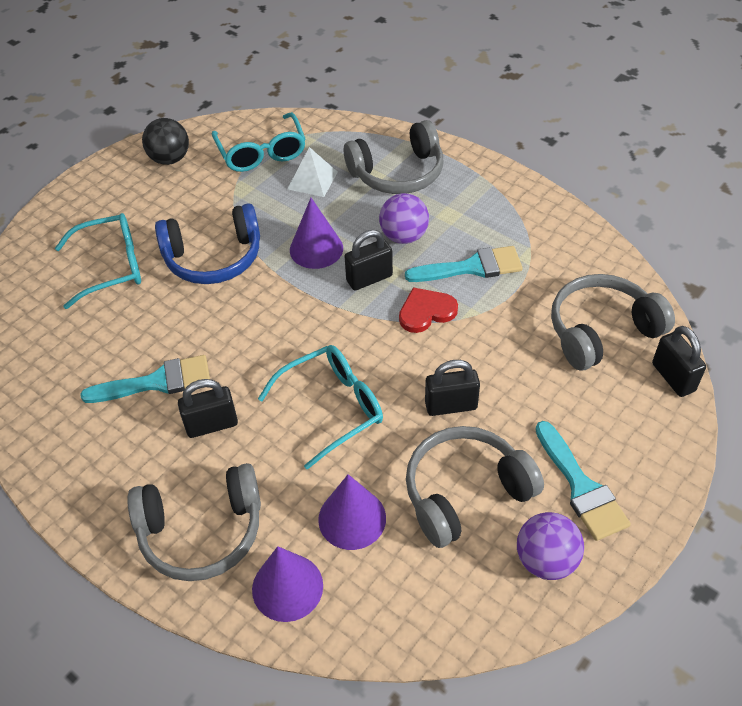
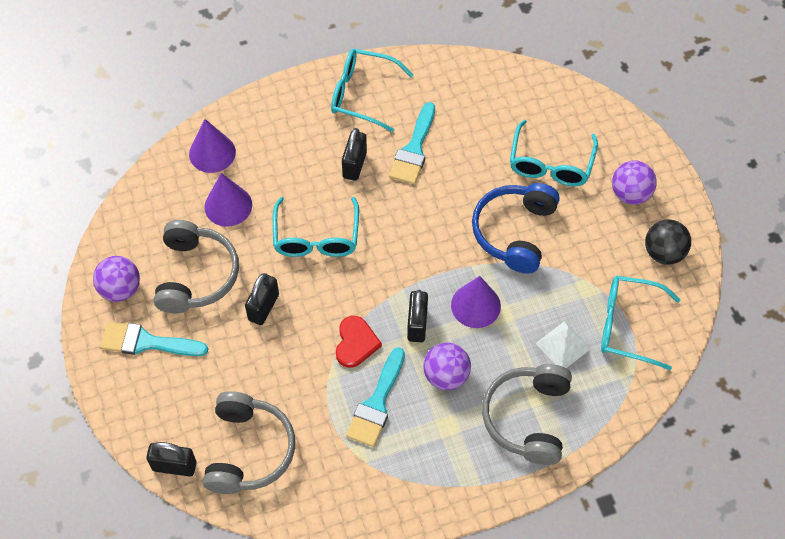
camera: 120 degrees right, 10 degrees up
(100, 473) = (362, 94): none -> turquoise glasses
(116, 201) = (630, 194): none -> purple ball
(202, 531) = (280, 128): grey headphones -> none

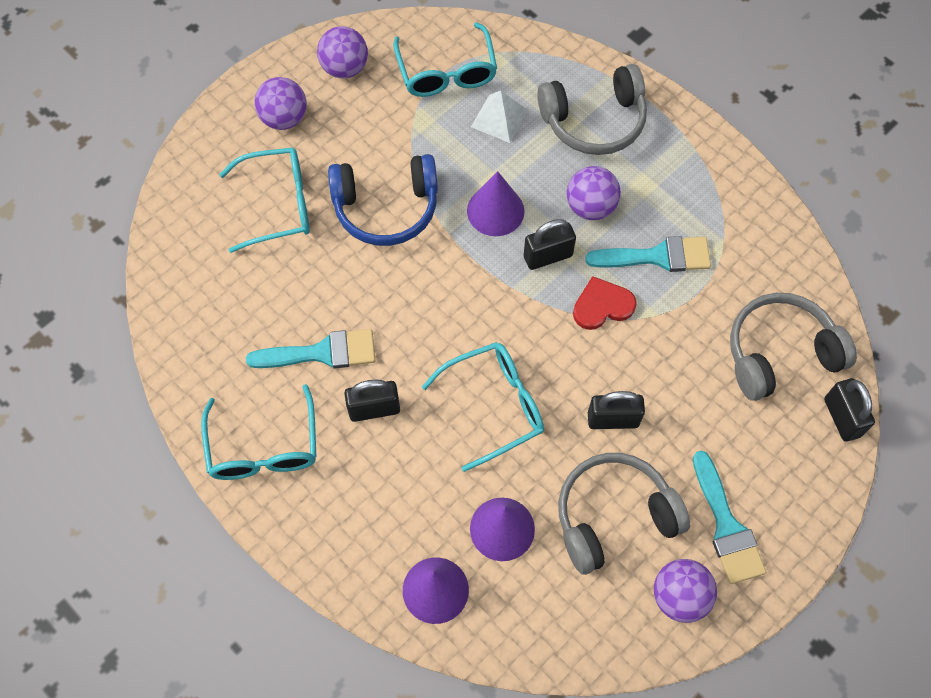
camera: 115 degrees left, 5 degrees up
(663, 252) = (345, 68): black ball -> purple ball

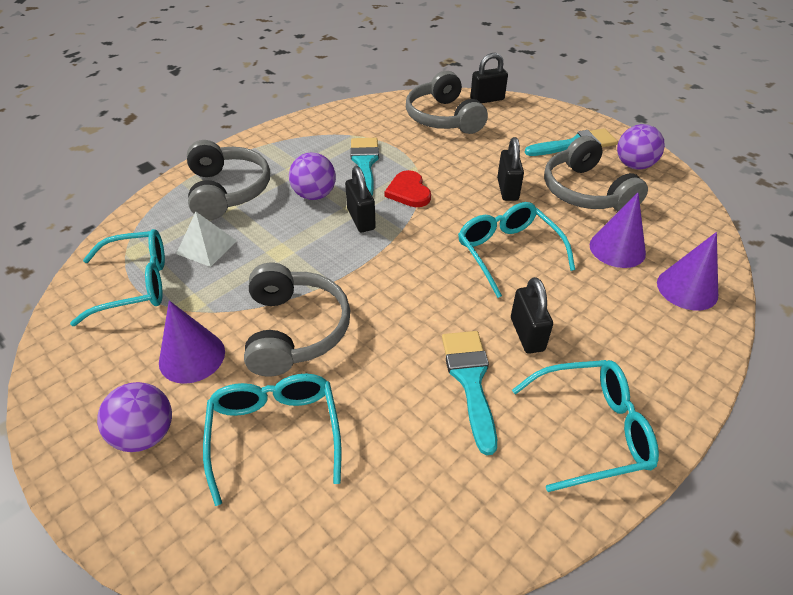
camera: 90 degrees left, 20 degrees down
(345, 68) = (92, 373): purple ball -> none
(386, 208) = (295, 330): blue headphones -> grey headphones
(495, 211) = (310, 250): purple cone -> purple cone (192, 356)

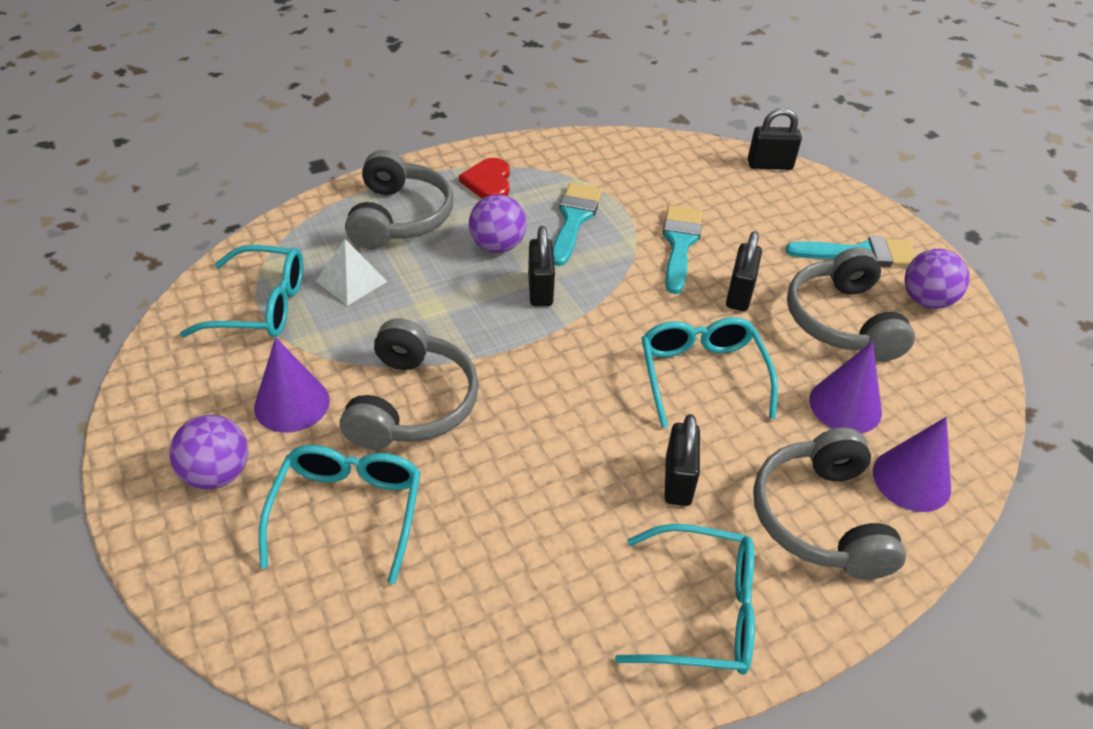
camera: 15 degrees right, 0 degrees up
(408, 191) = (613, 268): red heart -> red heart (488, 182)
(443, 118) = (700, 179): grey headphones -> grey headphones (820, 518)
(470, 380) = (586, 515): turquoise brush -> turquoise brush (680, 244)

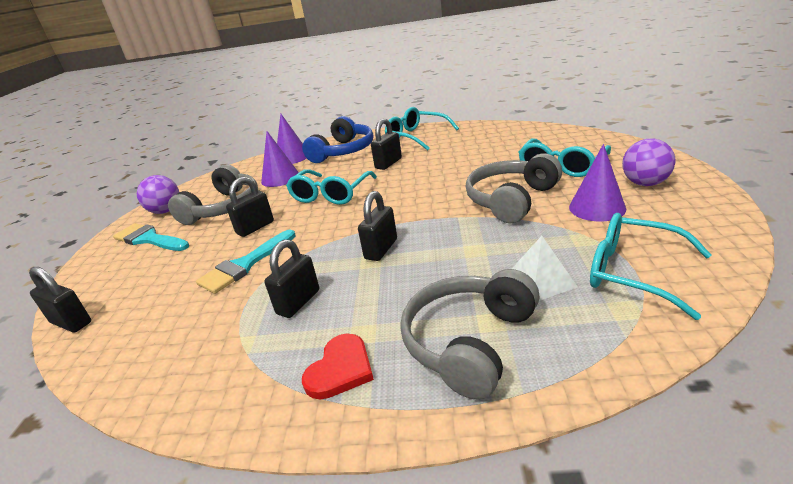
camera: 145 degrees left, 15 degrees down
(497, 246) = (387, 289): purple ball -> none
(574, 219) = (298, 302): turquoise brush -> black padlock
(820, 518) = (343, 151): grey headphones -> blue headphones

